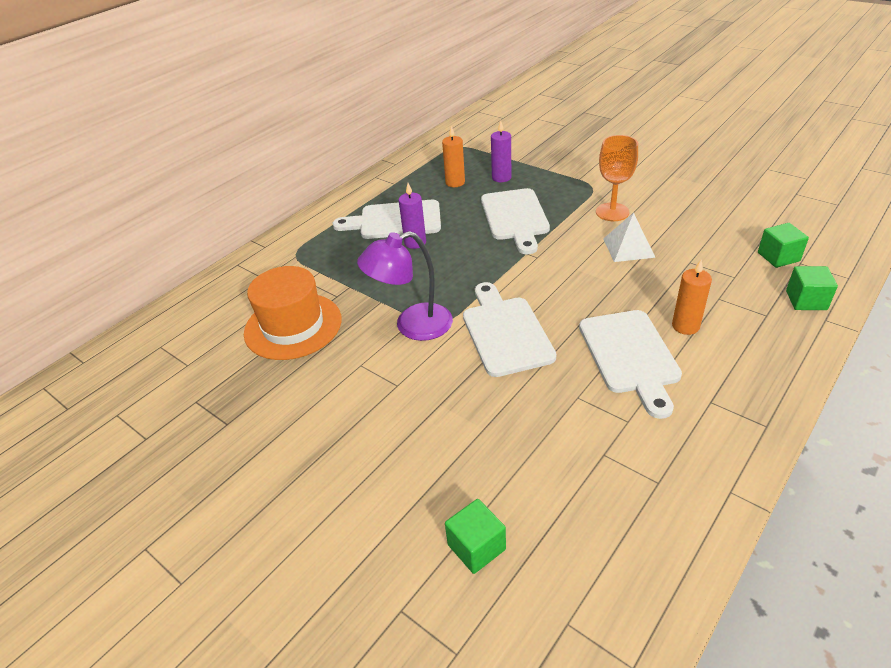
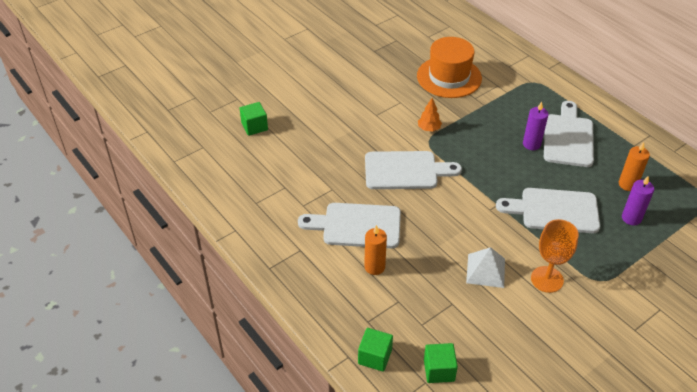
camera: 100 degrees right, 5 degrees up
(412, 326) = (429, 128): purple lamp -> orange tree

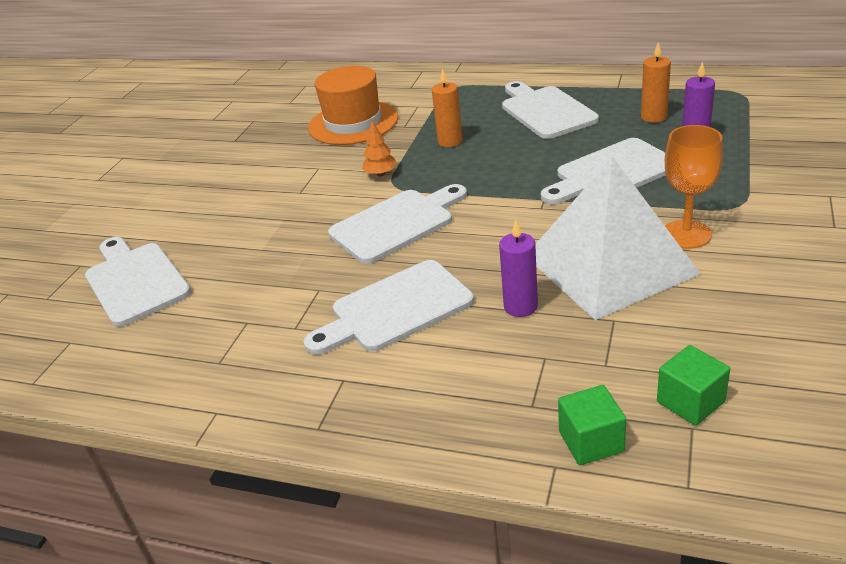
camera: 30 degrees left, 10 degrees down
(254, 126) = (135, 281): green cube -> white cutting board
(374, 267) = (469, 339): orange candle -> orange candle (450, 141)
(485, 270) = (609, 265): white pyramid -> white pyramid, size x2.13
(531, 144) = (514, 133): purple candle -> purple candle (520, 306)

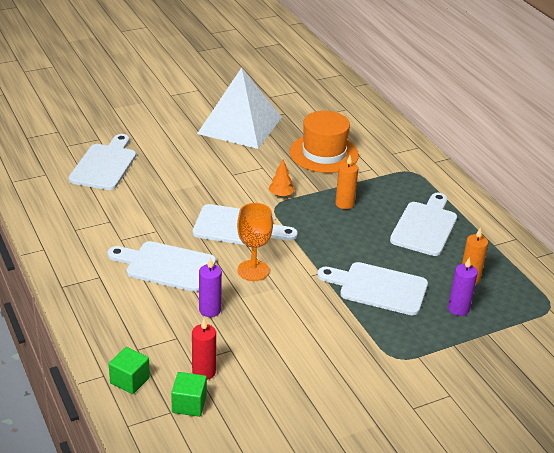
camera: 40 degrees right, 0 degrees up
(609, 265) = (279, 327): white pyramid -> white pyramid (239, 125)
(636, 361) = (204, 372): none -> red candle
(686, 234) = (340, 346): orange goblet -> orange goblet (253, 270)

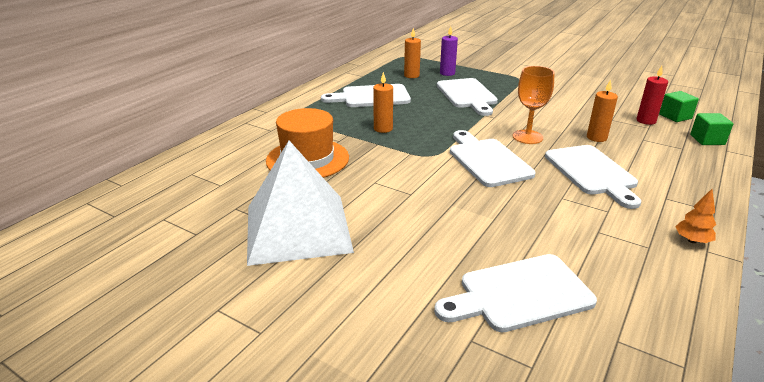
camera: 120 degrees left, 5 degrees down
(210, 310) = (596, 138): purple candle -> orange candle
(281, 195) = (410, 158): orange tree -> orange tree (692, 240)

